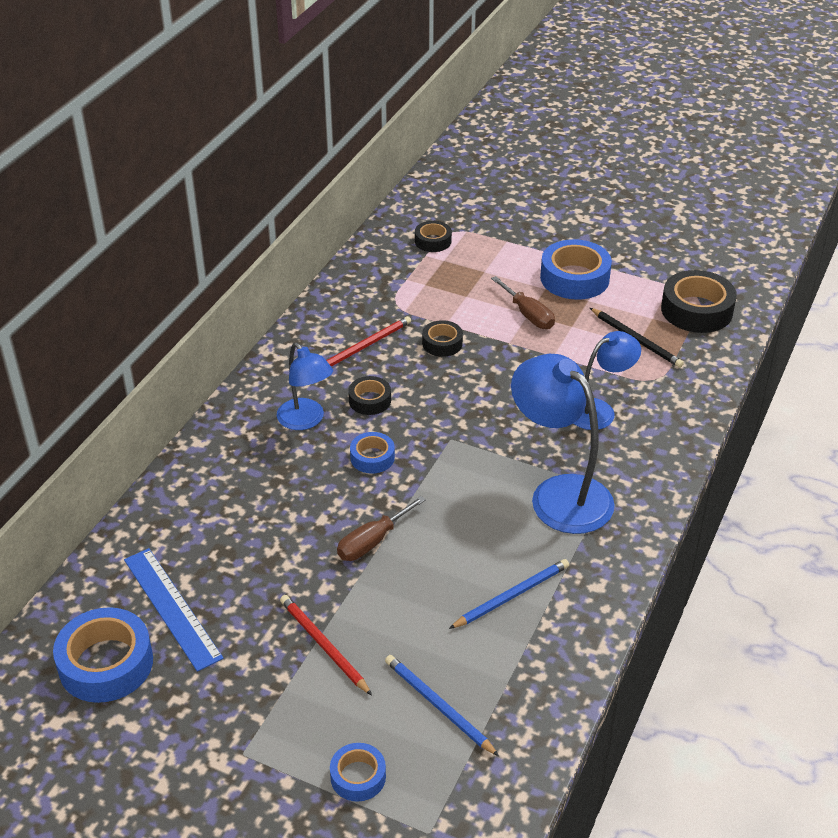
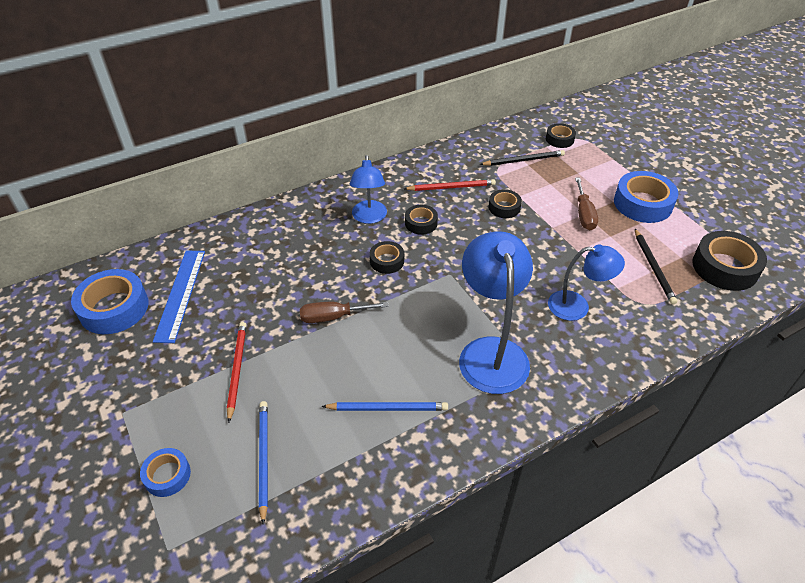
camera: 35 degrees right, 5 degrees up
(372, 457) = (387, 261): blue tape -> black tape
(416, 281) = (524, 160): none -> black pencil

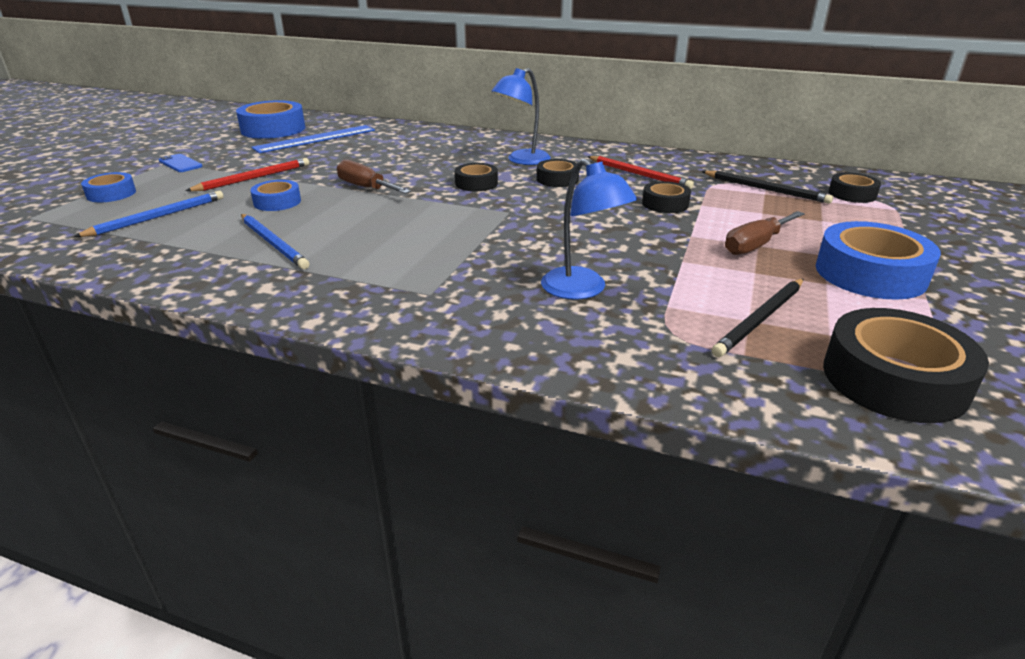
camera: 50 degrees right, 15 degrees down
(138, 404) = (180, 164): none -> blue phone
(308, 376) = (277, 202): none -> blue tape
(491, 352) = (422, 265): blue lamp -> none

